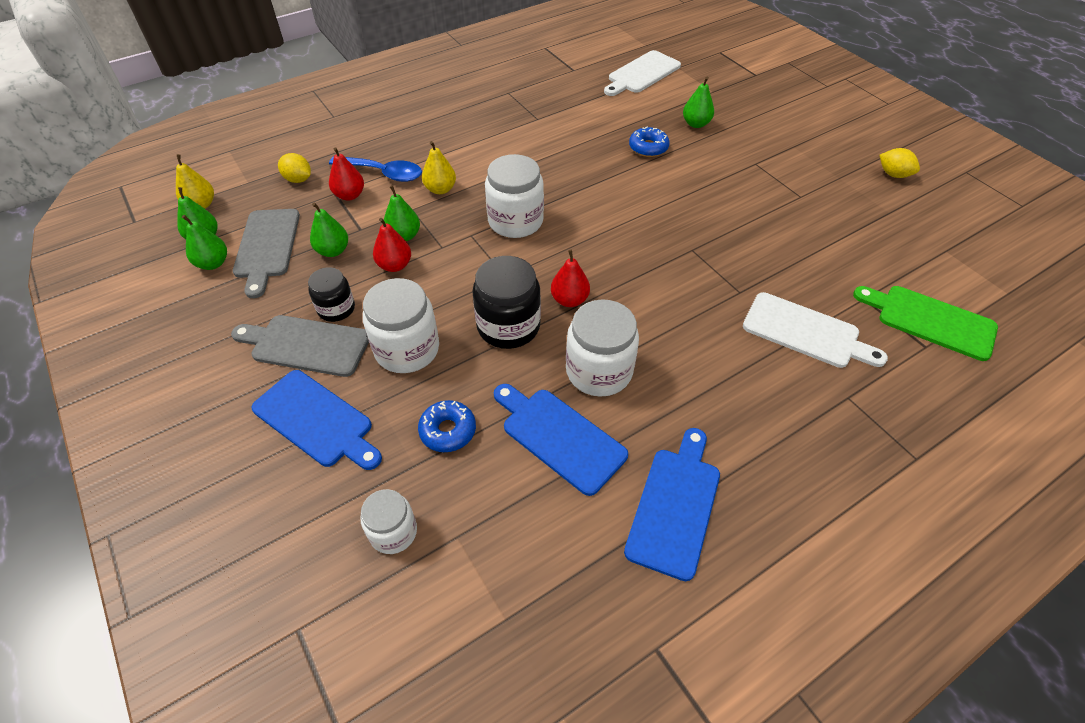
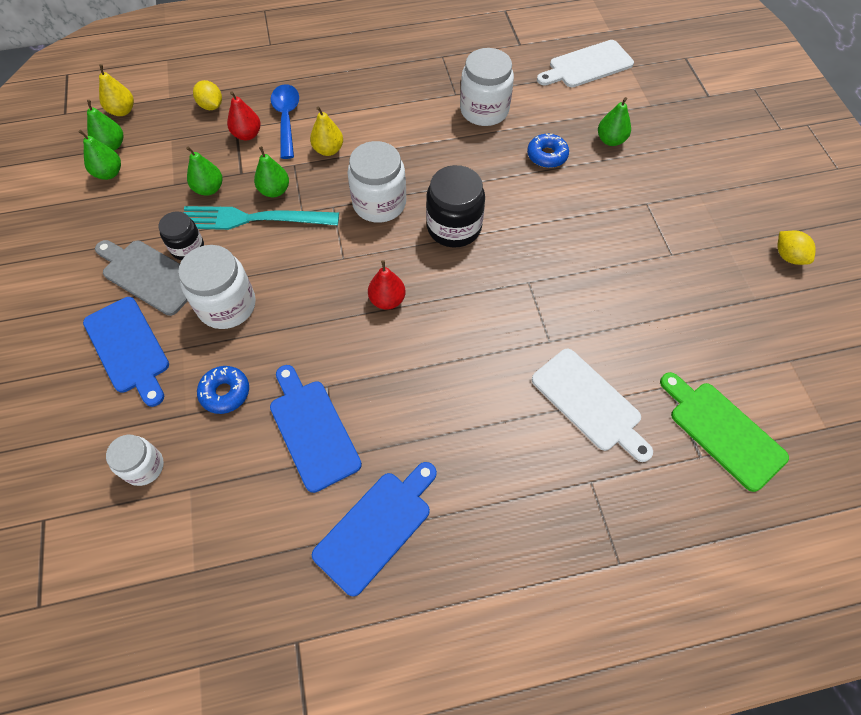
camera: 20 degrees right, 10 degrees up
(267, 247) = (158, 169): grey cutting board -> none
(383, 173) = (286, 119): blue spoon -> blue spoon turned 135 degrees counterclockwise
(395, 265) = (253, 219): red pear -> turquoise fork
(508, 326) = (321, 310): black jar -> black jar (454, 227)
(599, 371) = (377, 379): white jar -> white jar (484, 110)

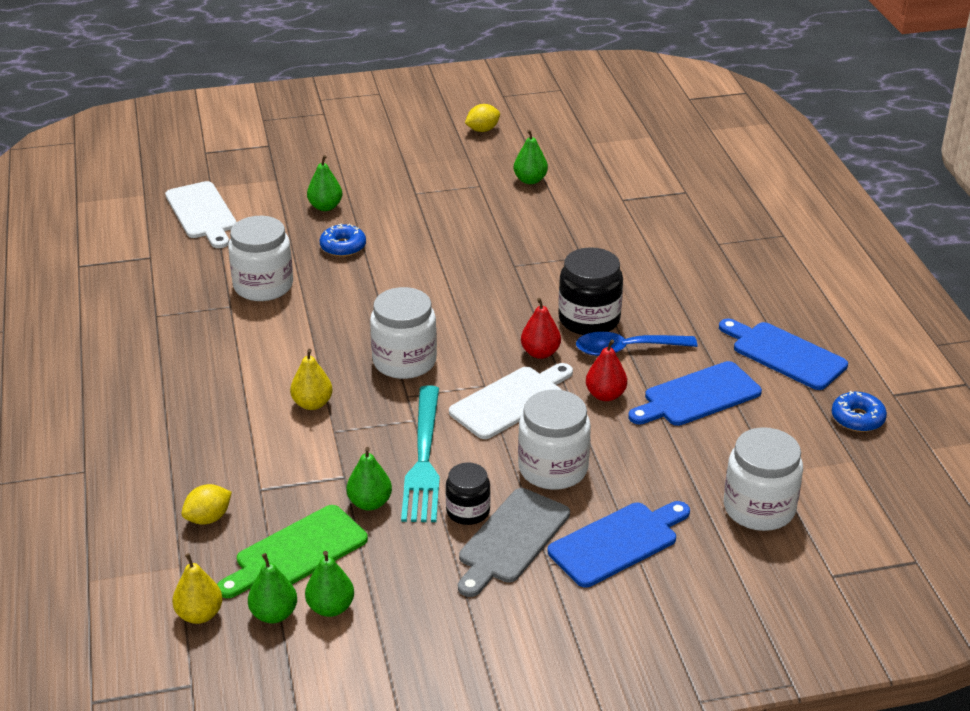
camera: 90 degrees left, 25 degrees down
(144, 467) = (759, 508): white jar -> white jar, size x1.65
(225, 393) = (665, 459): blue donut -> blue donut (857, 418)
(247, 135) = (273, 477): red pear -> red pear (605, 395)
(275, 191) = (378, 444): green pear -> green pear (530, 180)
(286, 119) = (249, 443): blue spoon -> blue spoon (626, 349)
(454, 227) = (442, 309): black jar -> black jar (589, 319)
(589, 402) = (644, 239): white cutting board -> white cutting board (510, 401)
(722, 431) = (661, 180): green cutting board -> green cutting board (296, 553)

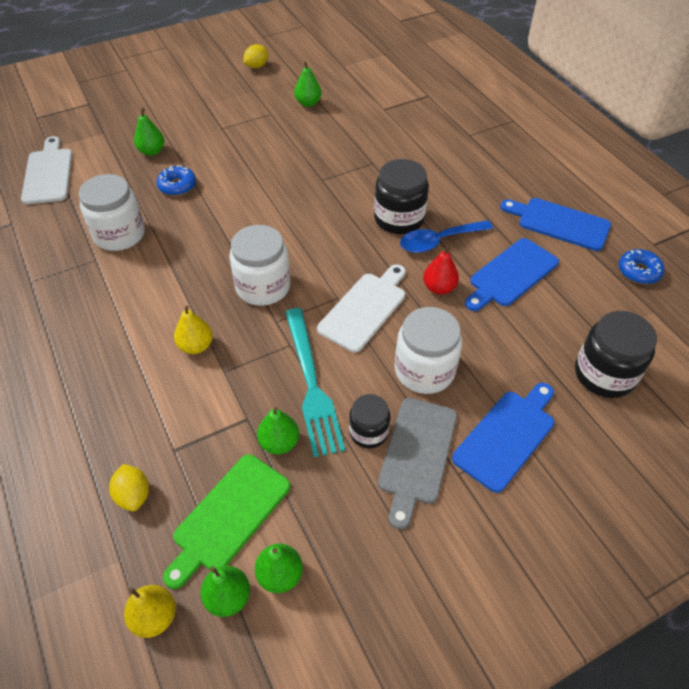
camera: 15 degrees left, 15 degrees up
(202, 213) = (48, 173): white cutting board -> white cutting board turned 150 degrees counterclockwise
(208, 518) = (133, 495): yellow lemon -> yellow lemon turned 60 degrees counterclockwise
(540, 353) = (372, 257): red pear -> none
(759, 508) = (604, 374): white jar -> black jar

